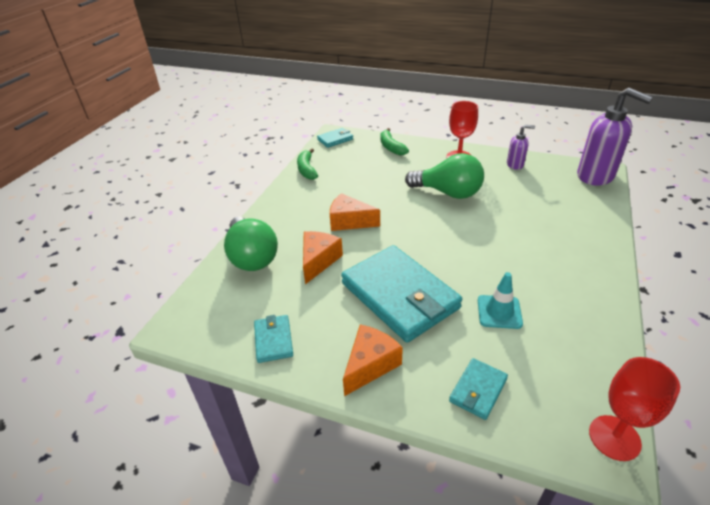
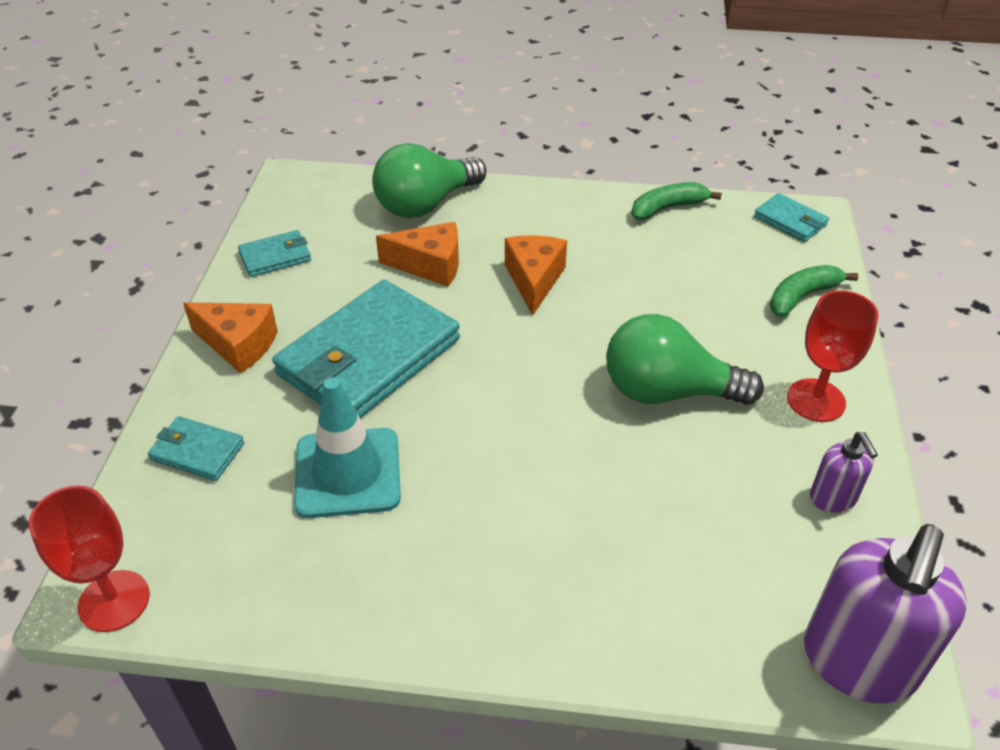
camera: 75 degrees right, 5 degrees up
(448, 193) = (667, 392): green light bulb -> green light bulb turned 90 degrees clockwise
(499, 312) = (348, 473): turquoise traffic cone -> turquoise traffic cone, size x1.53

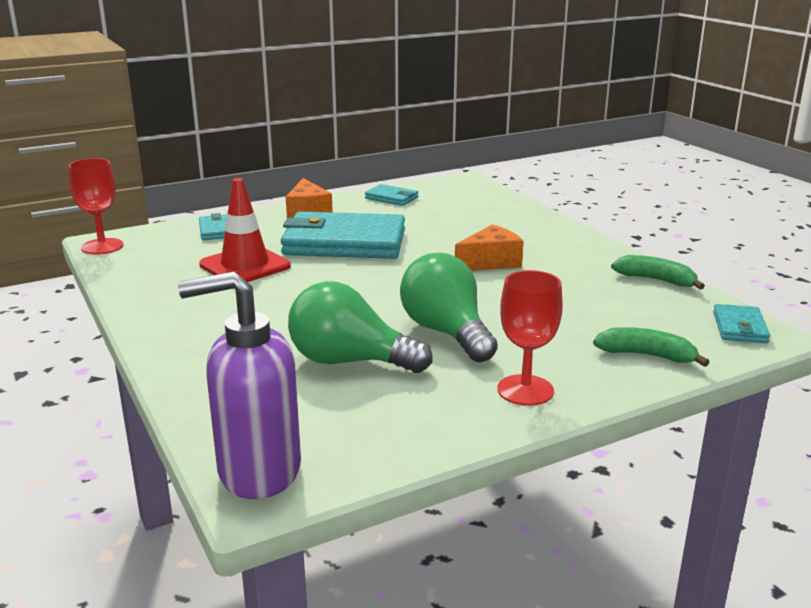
camera: 55 degrees right, 20 degrees down
(348, 473) = (245, 266): turquoise traffic cone -> red traffic cone
(425, 204) = (508, 214): green light bulb -> green light bulb (349, 361)
(430, 265) = (451, 232): orange cheese -> none
(833, 498) = (421, 423): purple soap dispenser -> none

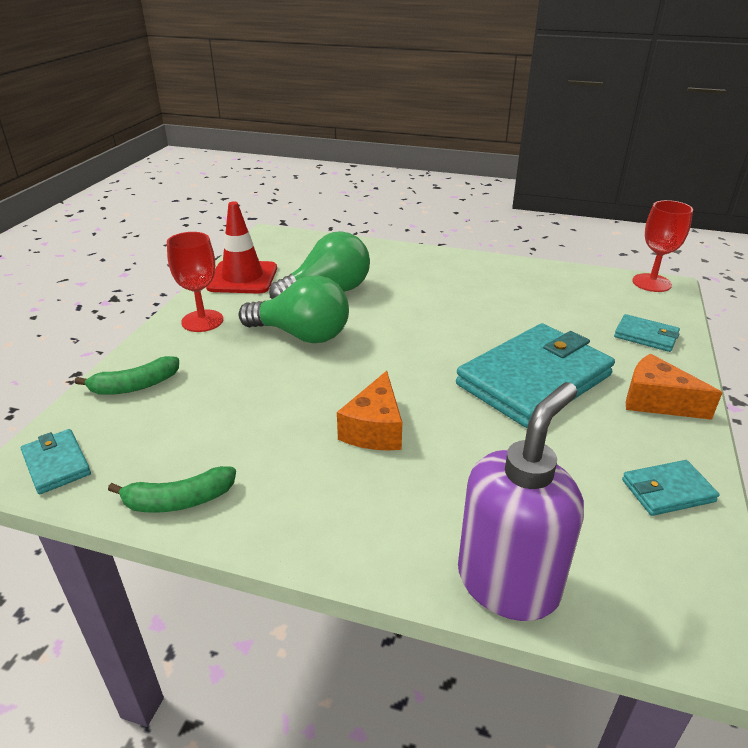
camera: 135 degrees right, 10 degrees up
(245, 266) = (535, 317): red traffic cone -> red traffic cone (242, 278)
(258, 471) = (283, 240): purple soap dispenser -> purple soap dispenser (508, 582)

